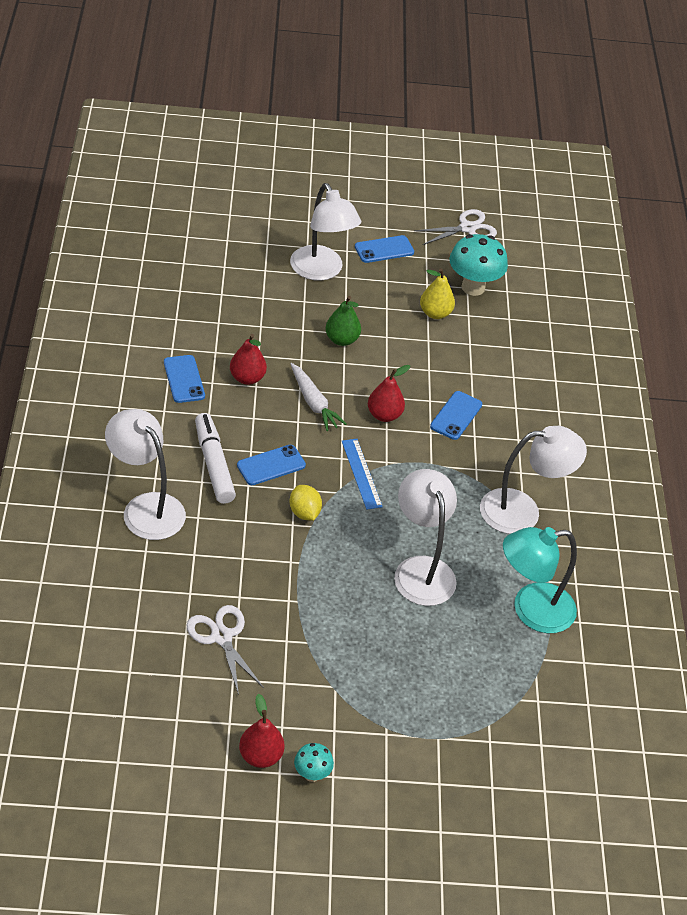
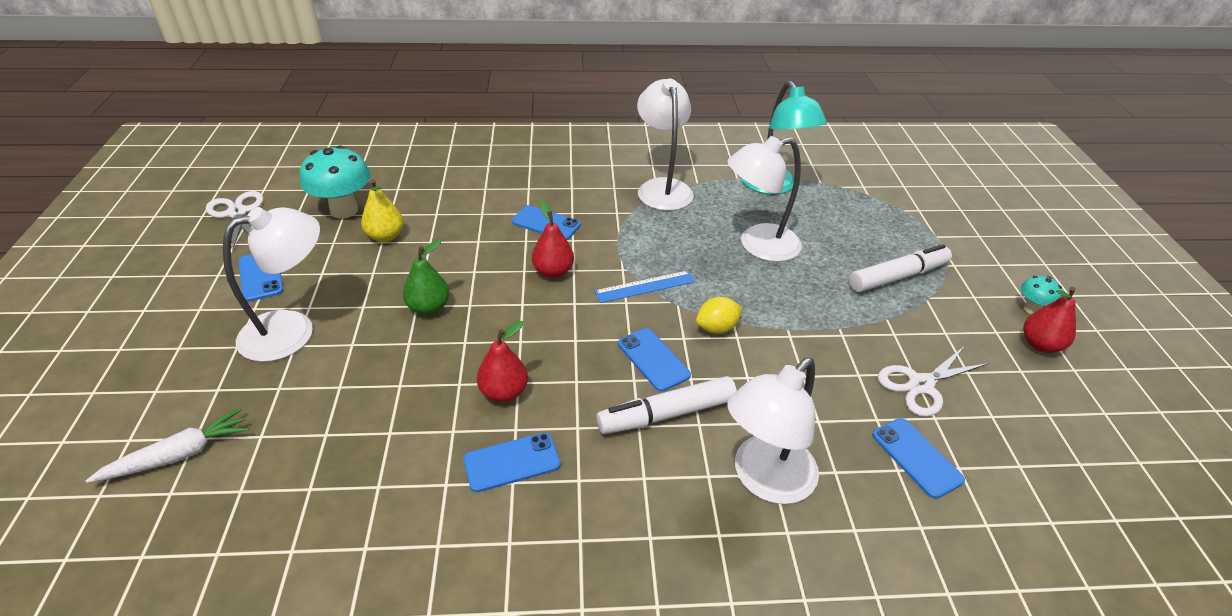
camera: 90 degrees left, 5 degrees down
(149, 605) = (916, 457): none -> blue phone
(314, 403) = (542, 327): white carrot -> white carrot (179, 455)
(368, 674) = (898, 276): none -> white marker

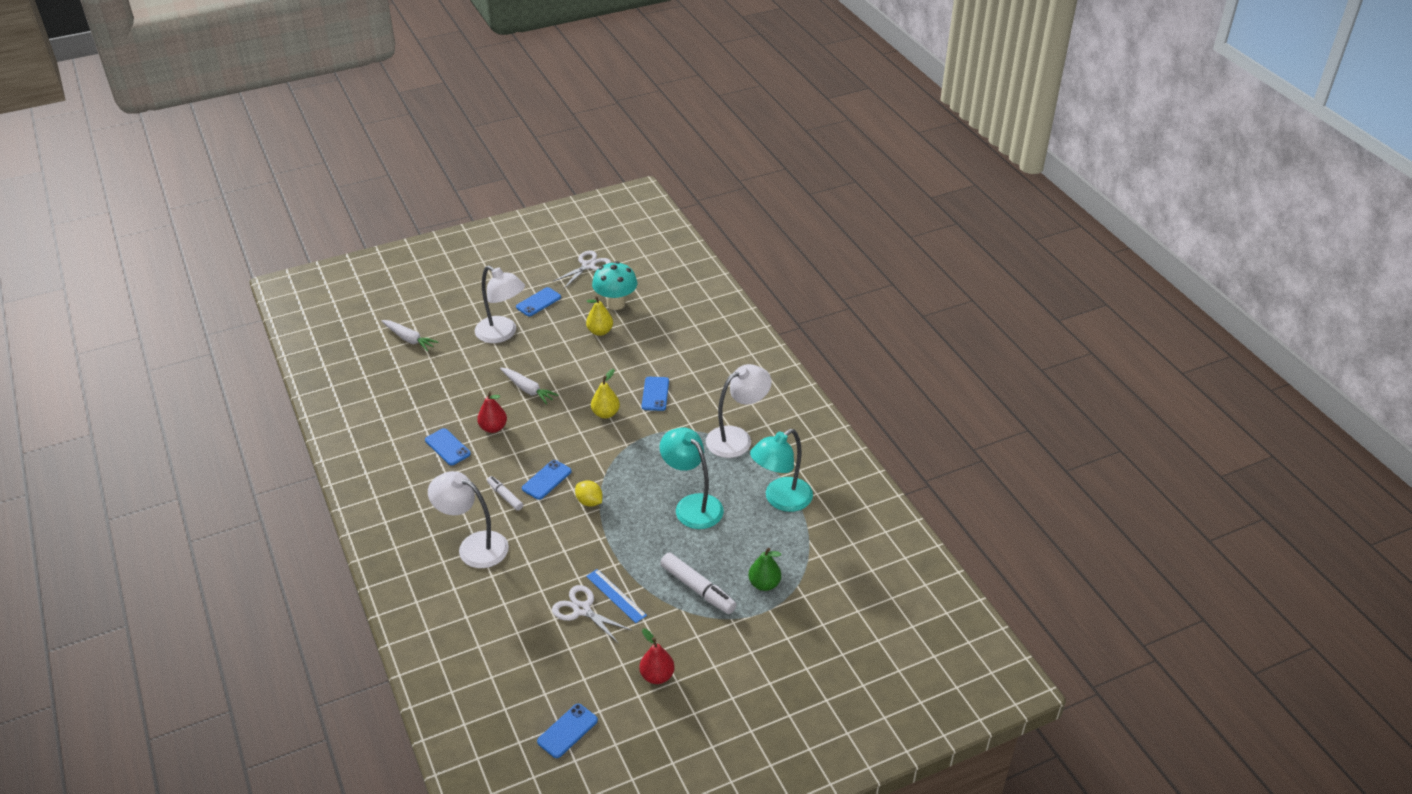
camera: 70 degrees right, 0 degrees up
(429, 307) = (545, 375): green pear -> green pear (764, 584)
(446, 333) = (528, 389): none -> white carrot
(553, 271) = (605, 413): red pear -> yellow pear
(645, 286) = (613, 459): blue ruler -> blue ruler (616, 596)
(666, 414) = (505, 496): white marker -> white marker, size x0.60
(758, 245) = (692, 505): white lamp -> turquoise lamp
(916, 457) = (517, 611): blue phone -> blue phone (567, 731)
(1031, 309) = (699, 671): turquoise mushroom -> none

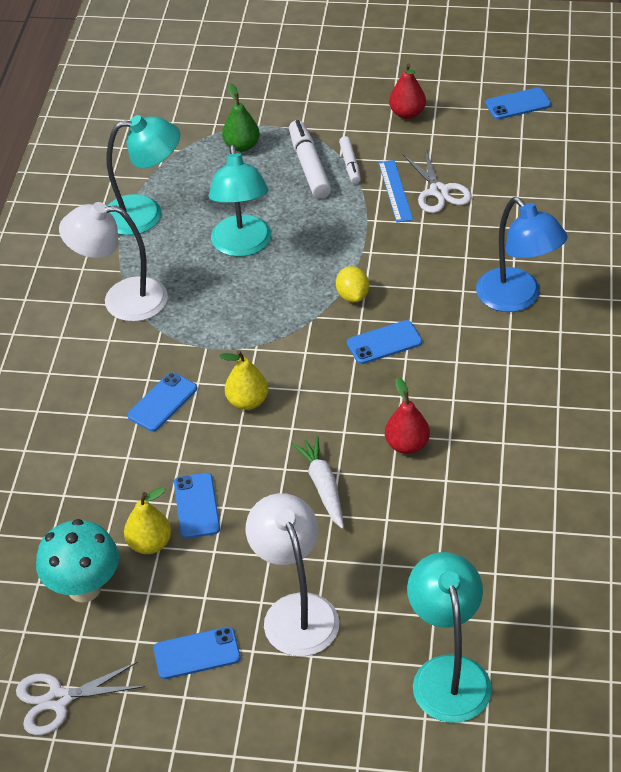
camera: 145 degrees left, 5 degrees up
(409, 339) = (448, 673): white carrot -> turquoise lamp
(447, 447) = (484, 442): blue phone -> blue phone (197, 506)
(474, 546) = (517, 298): white lamp -> blue lamp
(505, 496) = (447, 343): white marker -> white marker (350, 164)

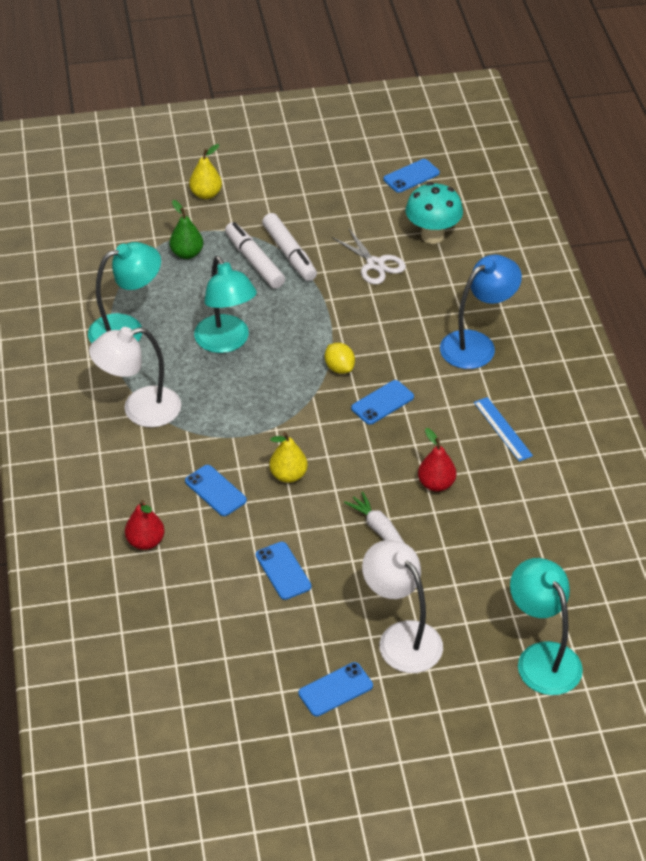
camera: 20 degrees left, 0 degrees up
(58, 700) = (236, 754): white scissors -> none
(84, 588) = (218, 659): turquoise mushroom -> turquoise mushroom (432, 235)
(150, 544) = (257, 611): yellow pear -> yellow pear (206, 194)
(162, 402) = (215, 491): blue phone -> blue phone turned 60 degrees counterclockwise
(350, 164) = (289, 254): white marker -> white marker, size x1.68
(395, 191) = (338, 270): blue ruler -> blue ruler (503, 429)
(407, 114) = (320, 200): red pear -> red pear (145, 541)
(517, 298) = (476, 344): blue lamp -> blue lamp turned 75 degrees counterclockwise

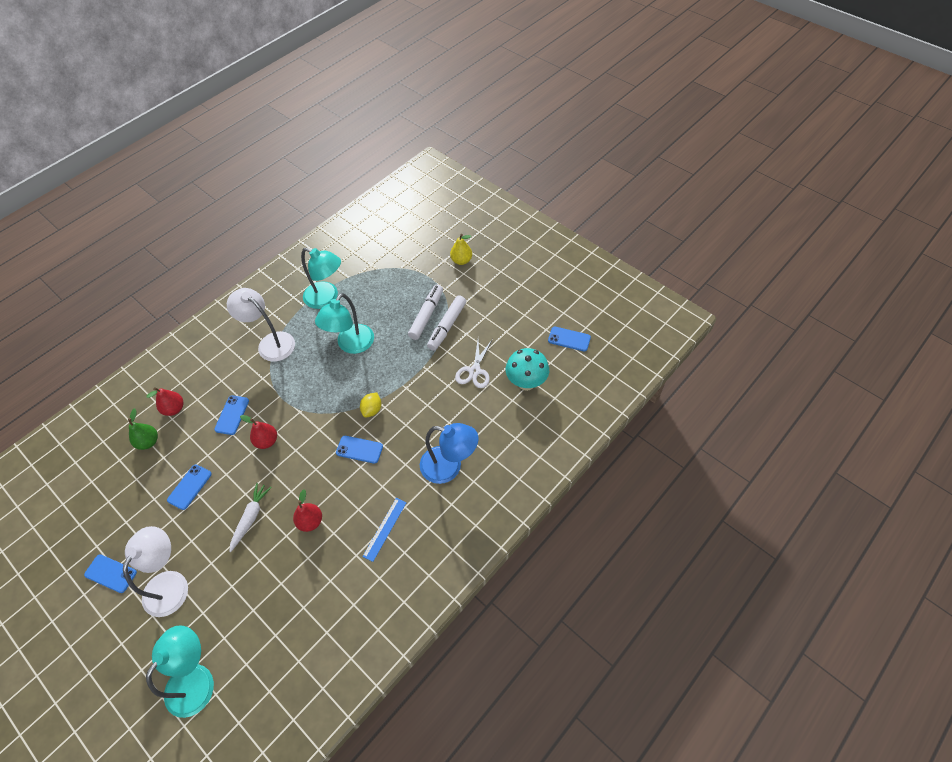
camera: 55 degrees right, 10 degrees up
(187, 253) = (407, 283): green pear -> green pear (148, 442)
(288, 475) = (267, 441): yellow pear -> red pear

